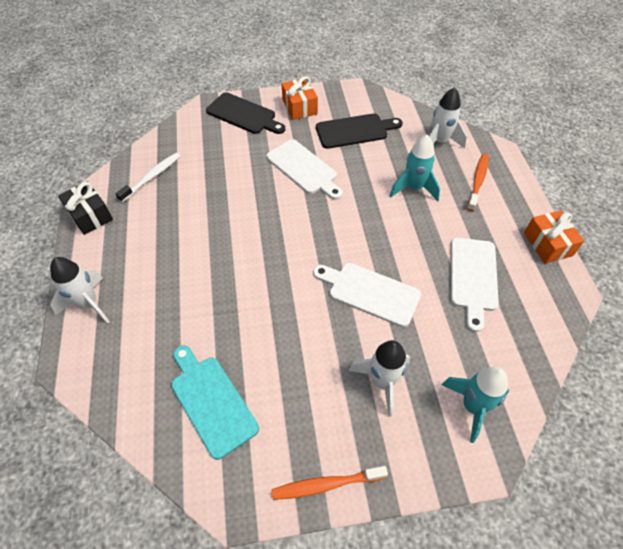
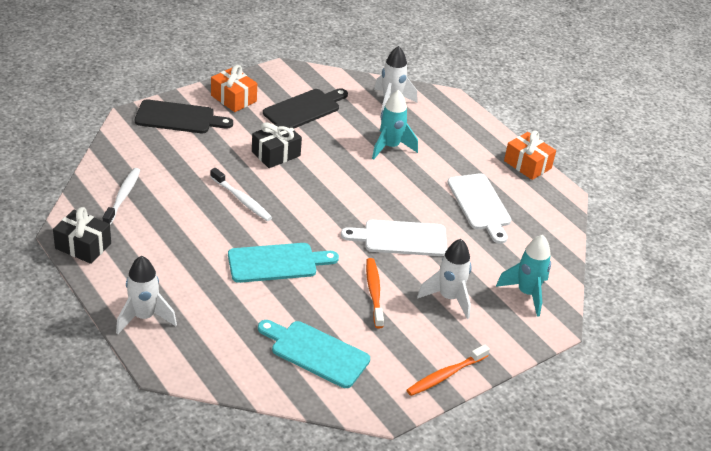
camera: 30 degrees left, 15 degrees down
(237, 283) = (277, 263): none -> turquoise cutting board
(246, 207) = (242, 200): none -> white toothbrush
(304, 168) = (276, 154): white cutting board -> black gift
(478, 181) = (444, 128): orange toothbrush -> orange toothbrush (374, 292)

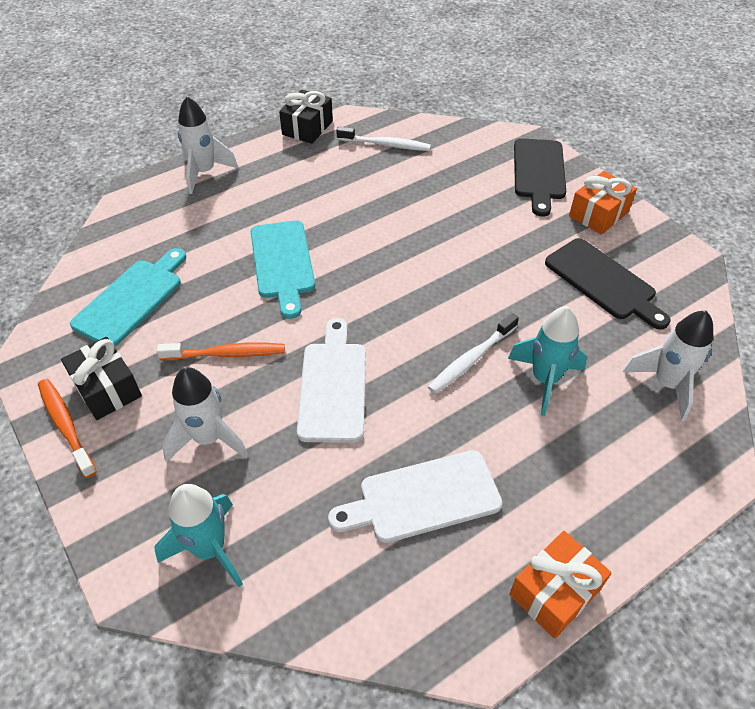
camera: 95 degrees right, 10 degrees up
(242, 200) = (394, 230): white toothbrush -> white toothbrush (471, 359)
(276, 154) = (492, 256): black gift -> black gift (107, 389)

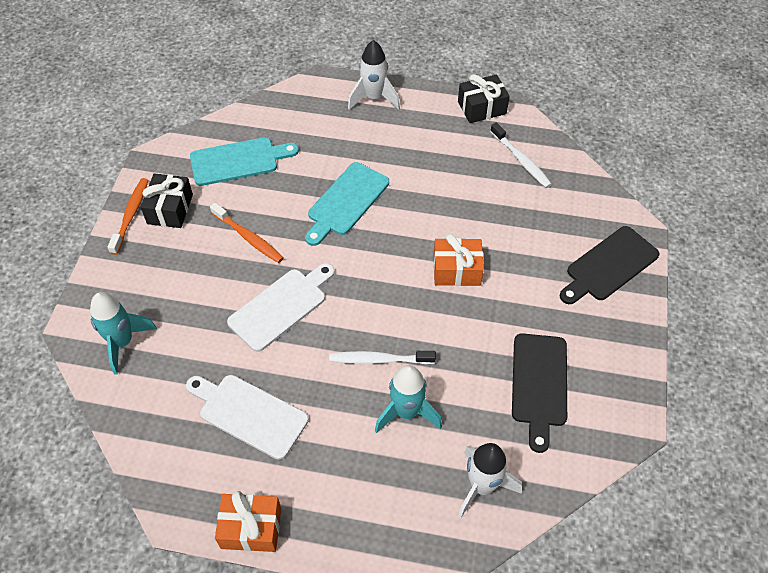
camera: 45 degrees right, 5 degrees up
(209, 438) = (185, 281): white rocket -> none
(598, 214) = (609, 333): orange gift -> orange gift (457, 270)

